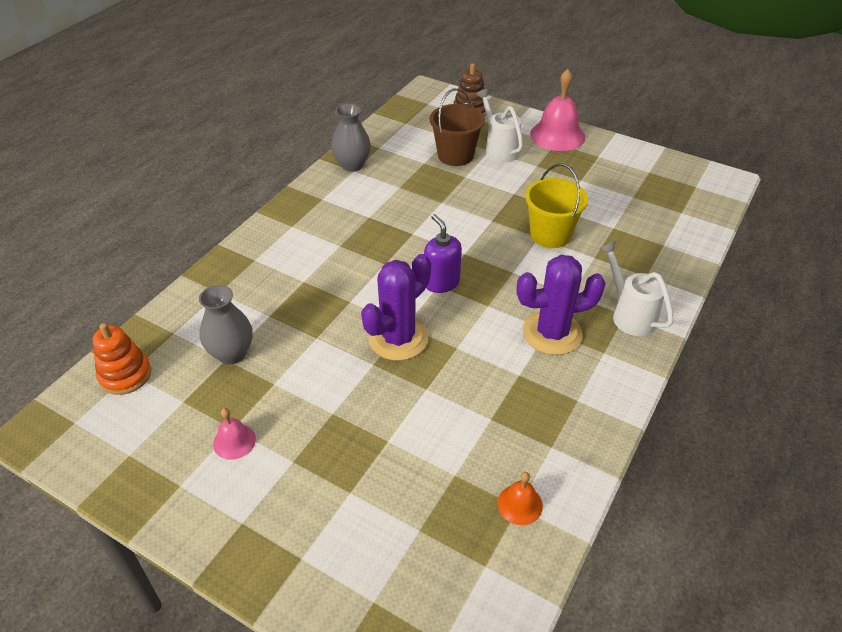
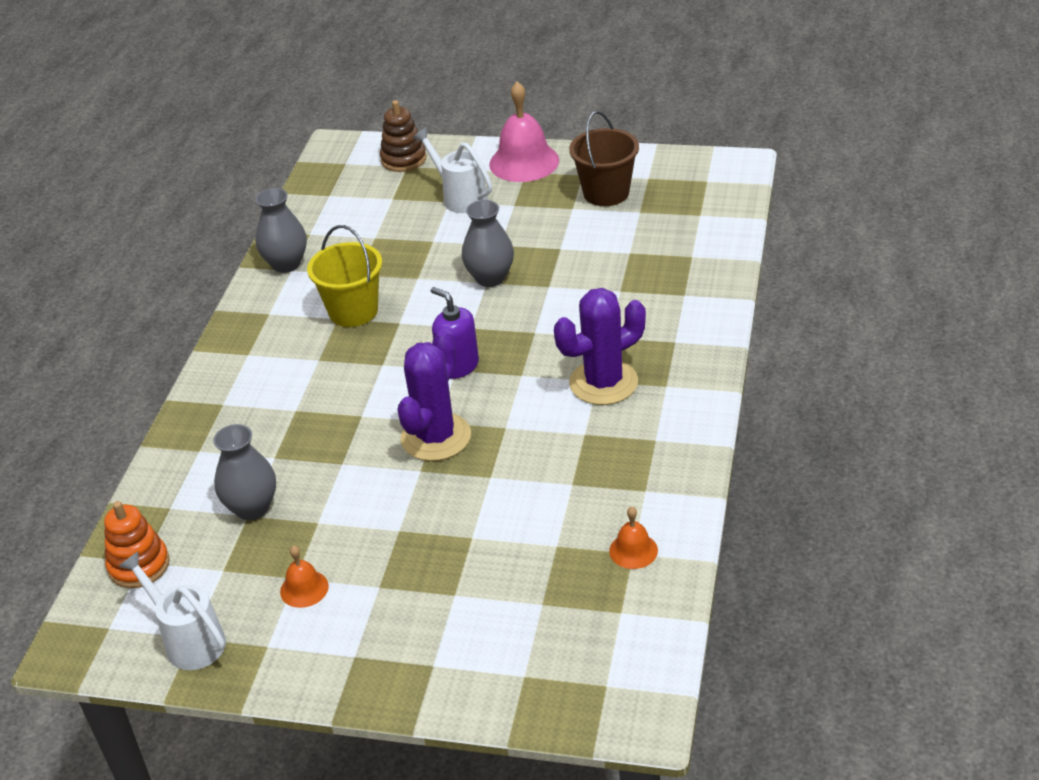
camera: 15 degrees left, 5 degrees down
(234, 441) = (304, 589): pink bell -> orange bell
(455, 155) = (410, 219): brown bucket -> brown bucket (606, 193)
(496, 217) = (490, 278): none -> grey vase
(550, 235) = (561, 280): yellow bucket -> yellow bucket (353, 311)
(630, 315) = (680, 340): white watering can -> white watering can (189, 641)

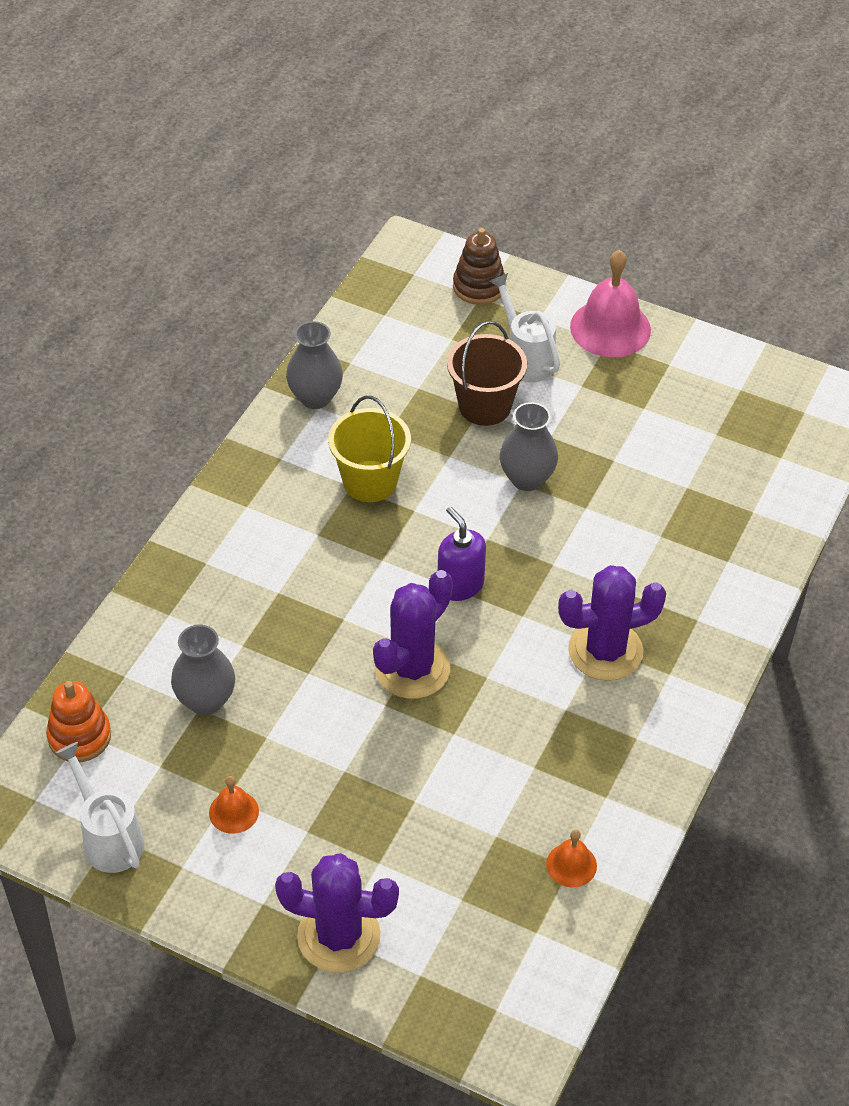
camera: 10 degrees right, 10 degrees up
(435, 664) = (338, 936): none -> purple cactus
(606, 193) = (687, 398): brown bucket -> brown bucket (485, 406)

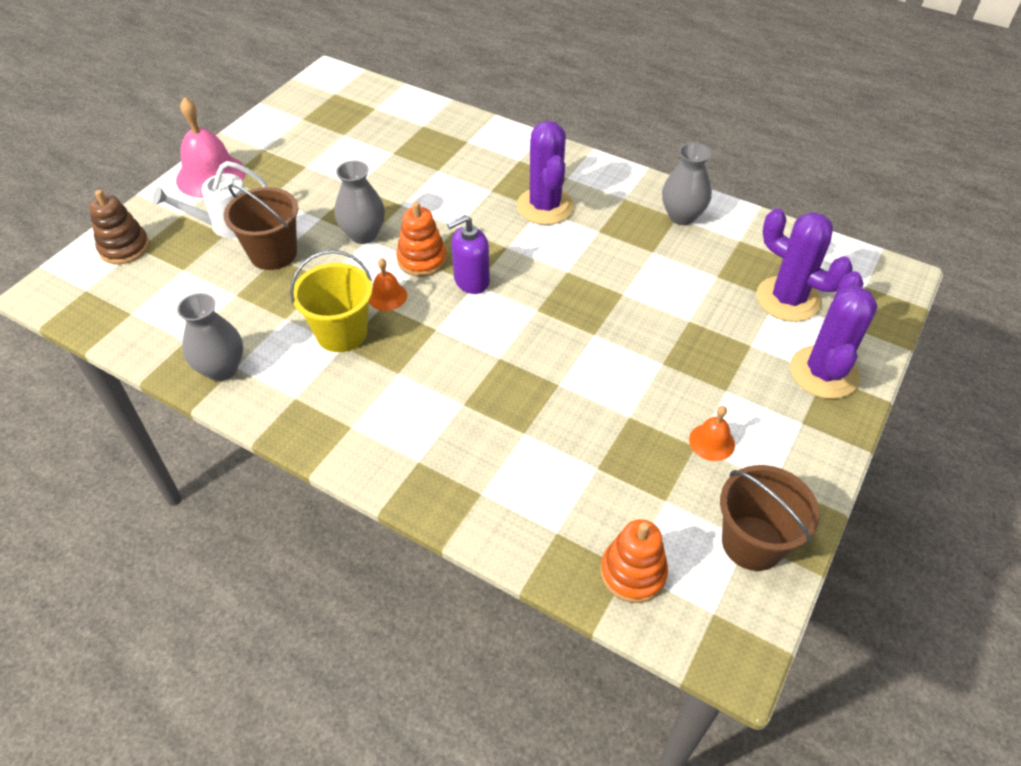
camera: 85 degrees left, 0 degrees up
(109, 838) = (752, 543): white watering can -> brown bucket
(205, 700) = (588, 462): grey vase -> grey vase (682, 216)
(412, 669) = (557, 315): purple cactus -> purple cactus (788, 299)
(490, 536) = (422, 260): none -> orange stacking toy
(571, 865) = (737, 239): orange bell -> orange bell (387, 296)

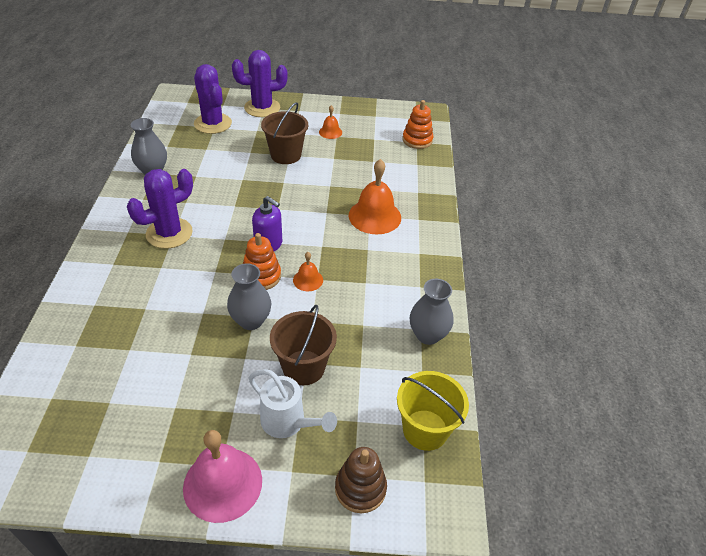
camera: 120 degrees left, 5 degrees down
(341, 333) = (355, 288): yellow bucket -> yellow bucket (425, 430)
(458, 409) = (375, 216): none -> orange bell
(752, 543) = (376, 114): brown bucket -> brown bucket (286, 155)
(788, 299) = (213, 123): purple cactus -> purple cactus turned 45 degrees counterclockwise

